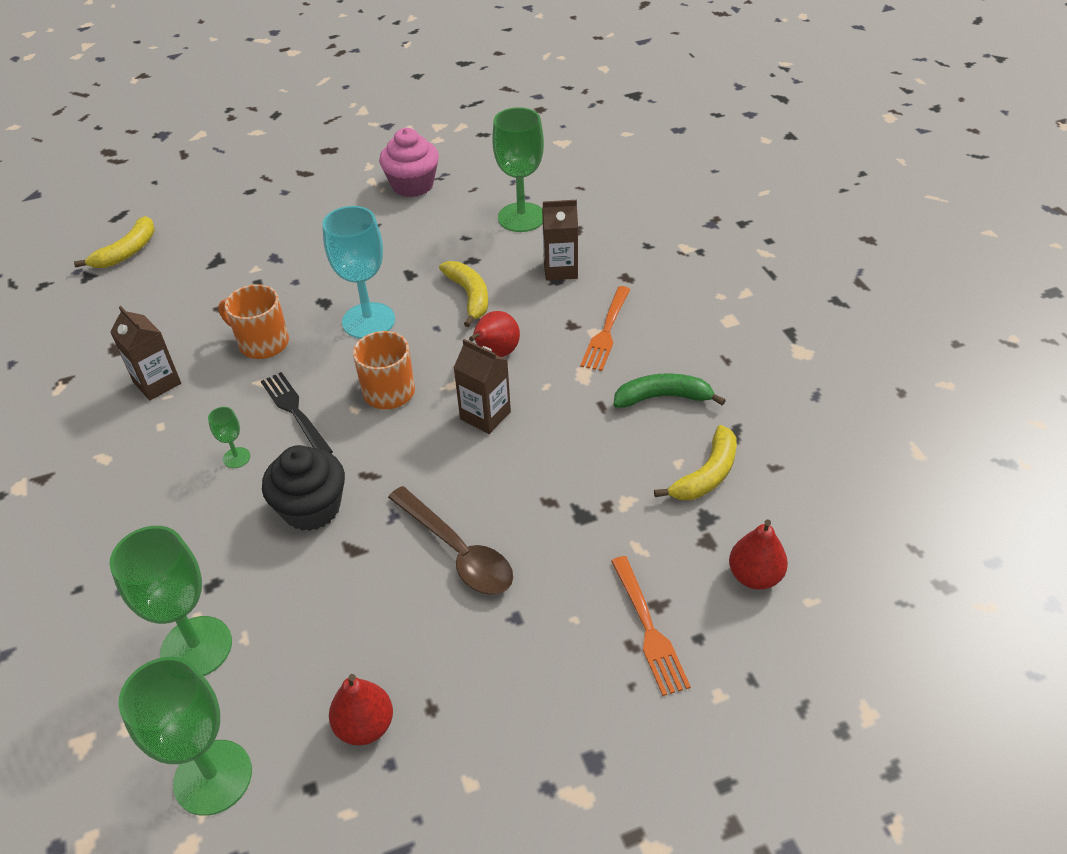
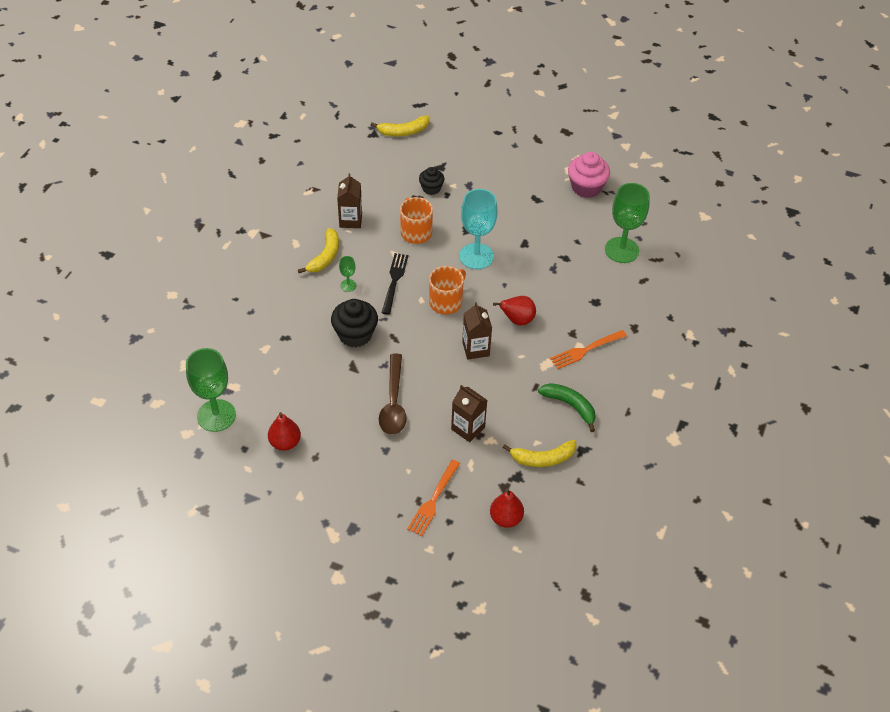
camera: 40 degrees right, 5 degrees up
(196, 647) = (255, 360): green goblet -> none
(230, 287) = (431, 188): none -> black cupcake
(469, 296) = (540, 278): yellow banana -> yellow banana (325, 256)
(560, 269) = (605, 297): brown carton -> brown carton (468, 428)

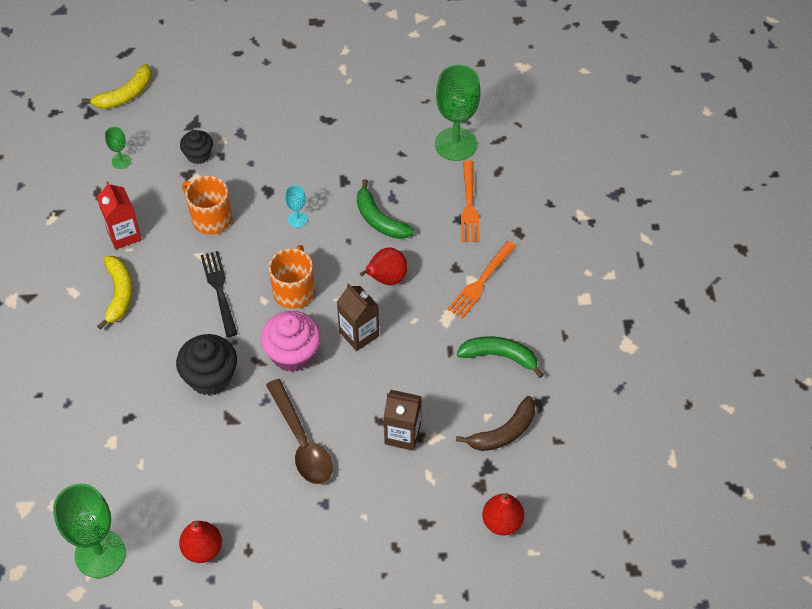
camera: 25 degrees left, 5 degrees up
(348, 285) = (167, 319): green goblet -> green goblet (121, 161)
(350, 220) = (124, 234): brown carton -> red carton
(433, 500) = (411, 538): orange fork -> orange fork (469, 205)
(476, 256) = (297, 219): turquoise goblet -> turquoise goblet, size x0.45
(535, 279) = (379, 219): none -> green banana
(543, 458) = (503, 432): yellow banana -> brown banana
(586, 187) = (376, 83): pink cupcake -> pink cupcake (292, 354)

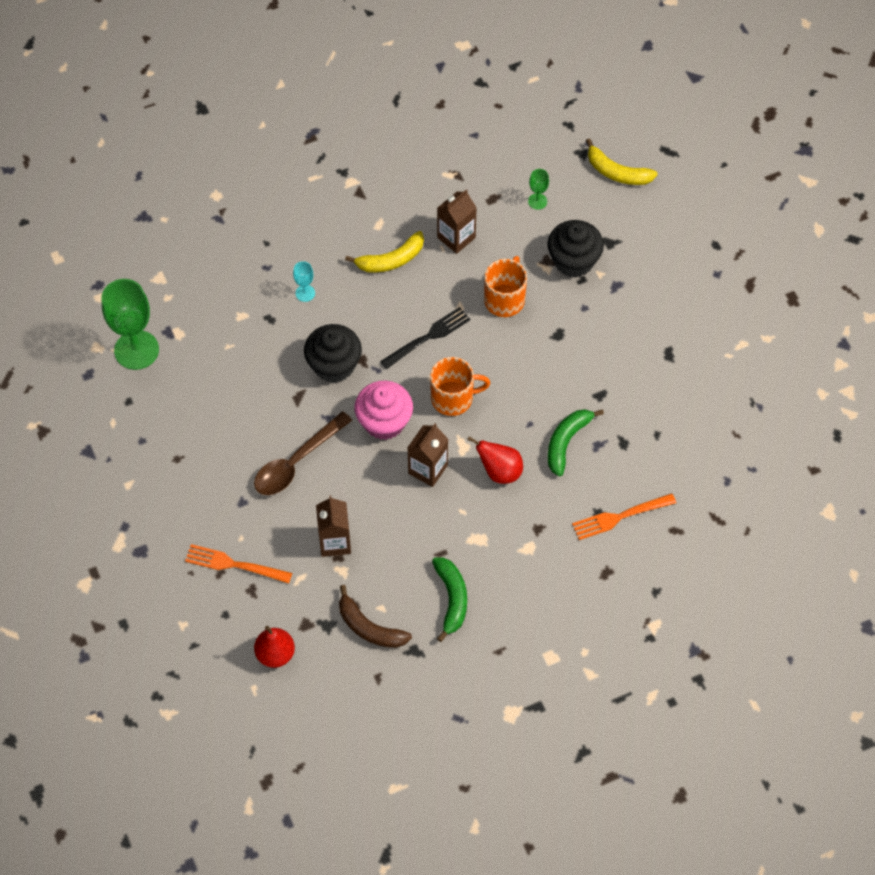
camera: 70 degrees right, 5 degrees up
(124, 234) = (456, 237): red carton -> brown carton
(198, 155) = (573, 261): black cupcake -> black cupcake, size x1.65
(202, 549) = (166, 423): red pear -> none
(297, 219) = (535, 371): turquoise goblet -> turquoise goblet (305, 293)
(455, 144) = (692, 480): green goblet -> none
(481, 282) = (531, 556): orange fork -> orange fork (234, 564)

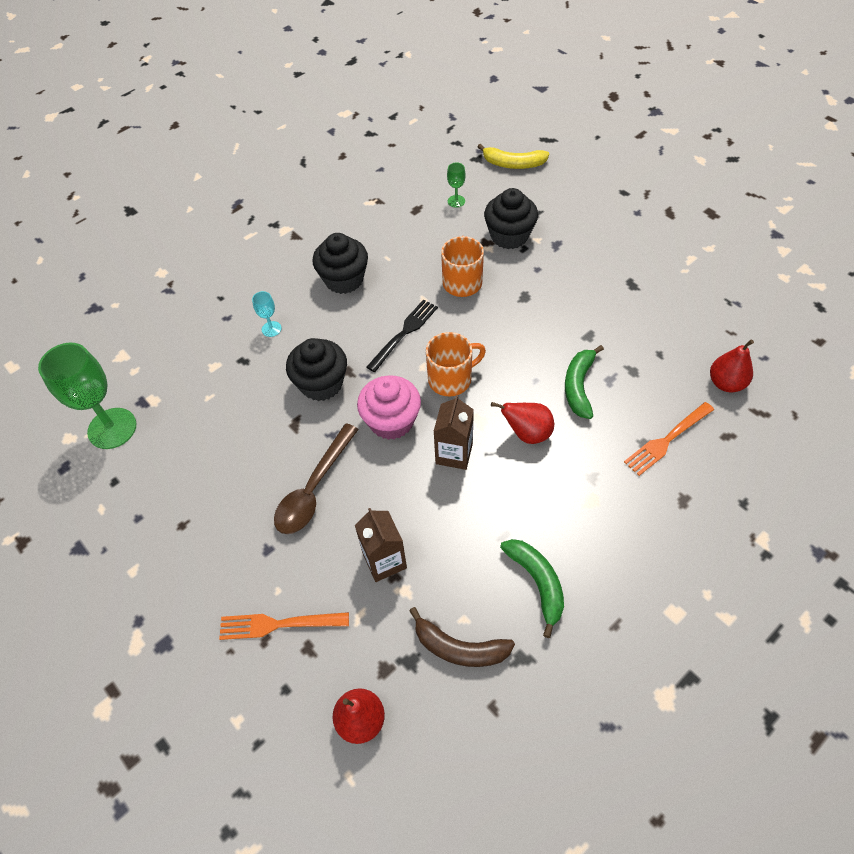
camera: 15 degrees left, 5 degrees down
(391, 260) = (344, 279): yellow banana -> black cupcake
(456, 237) = (396, 246): brown carton -> none
(702, 482) = (726, 383): none -> red pear

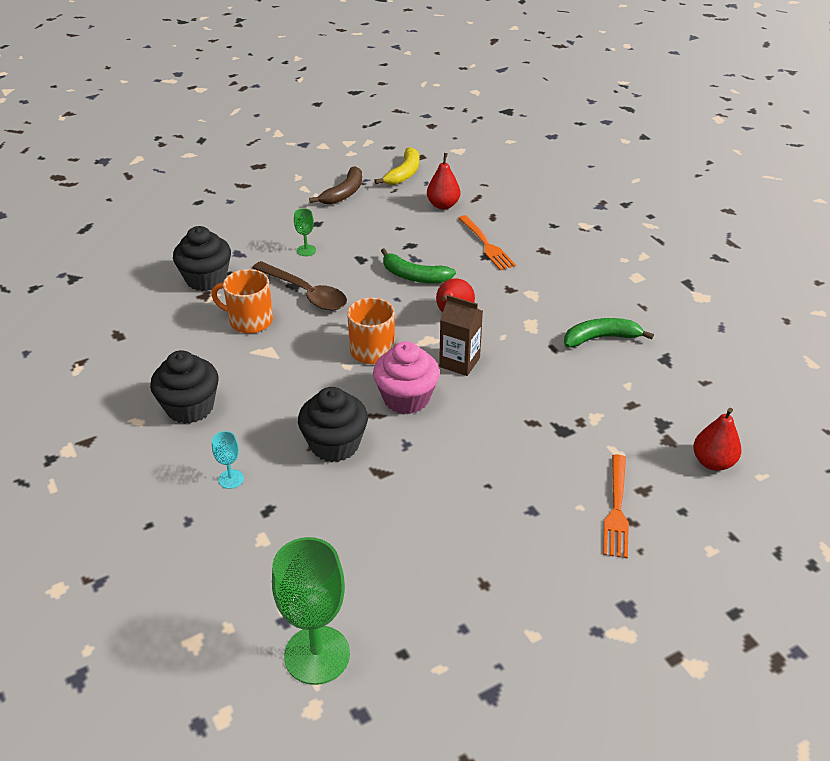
camera: 80 degrees left, 15 degrees down
(314, 488) = (468, 466): brown spoon -> brown spoon (305, 293)
(384, 561) = (562, 425): brown carton -> none
(404, 333) = (296, 372): black fork -> none
(456, 201) = (128, 304): green goblet -> green goblet (306, 250)
(459, 648) = (653, 392): brown banana -> brown banana (344, 193)
(513, 164) = (103, 256): yellow banana -> yellow banana (404, 173)

